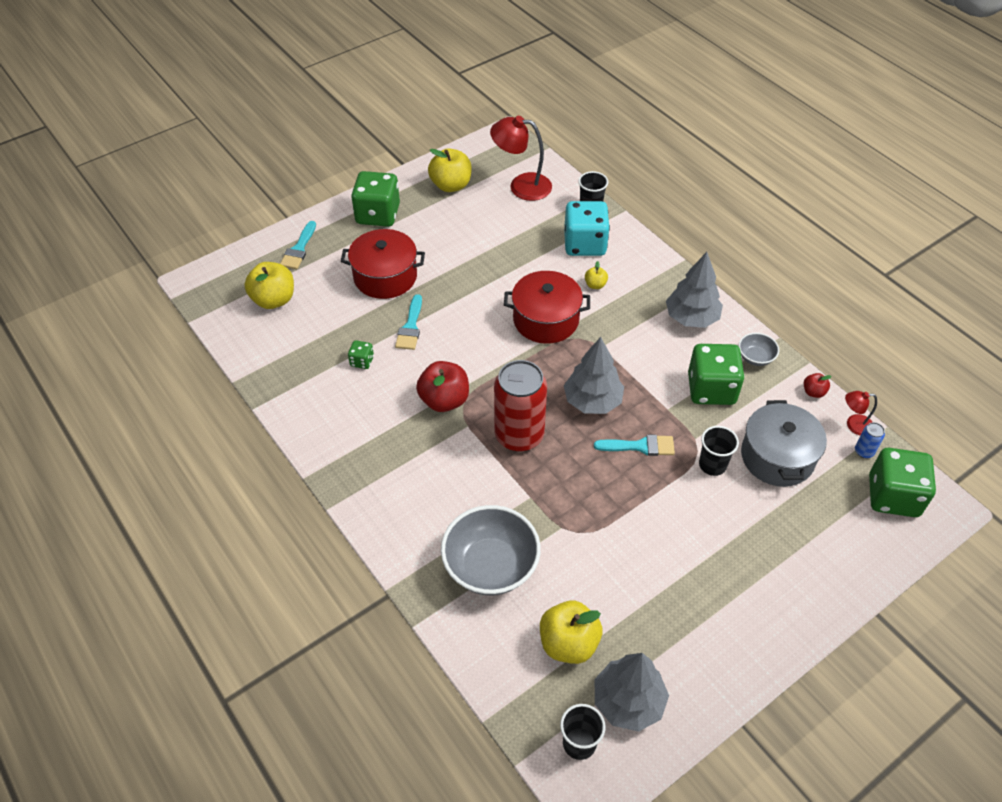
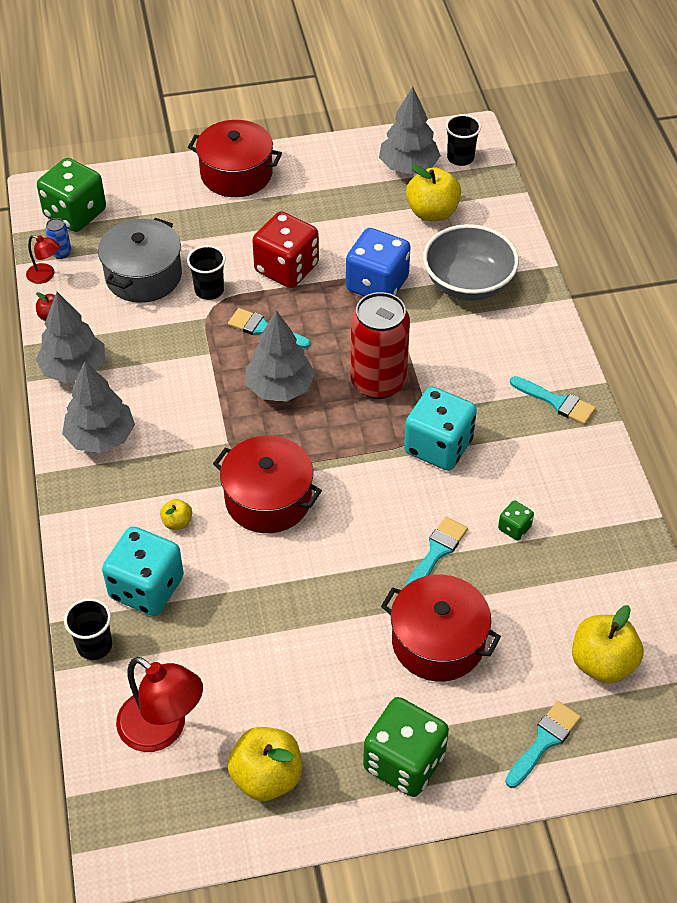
camera: 155 degrees left, 0 degrees up
(363, 473) = (556, 402): none -> turquoise brush
(444, 400) = (438, 446): red apple -> turquoise dice
(573, 530) = (377, 284): none -> blue dice
(664, 515) = (286, 268): none -> red dice
(711, 389) = (149, 355): green dice -> none
(755, 357) = (74, 369): grey bowl -> grey tree
(793, 610) = (236, 174): none -> red pot

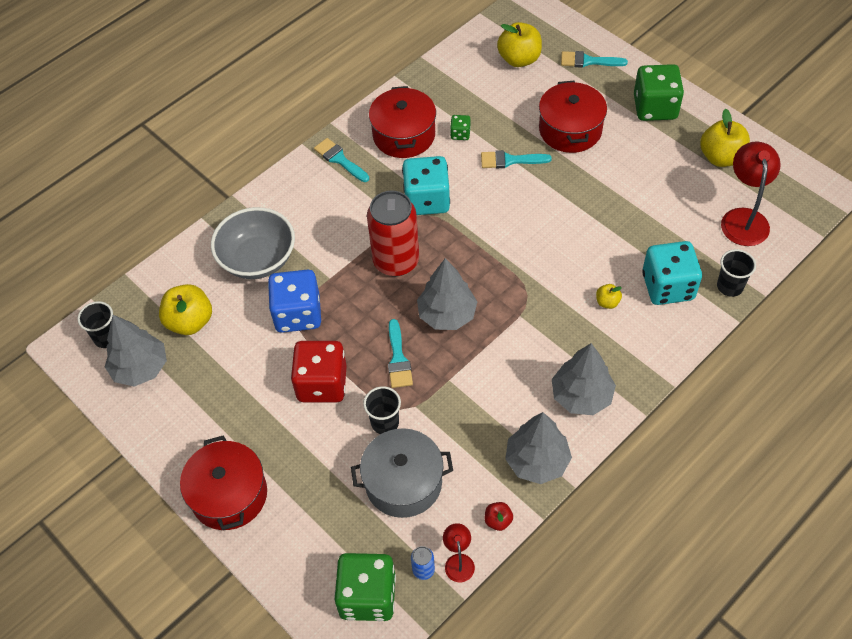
camera: 120 degrees left, 5 degrees up
(268, 499) = (545, 264): red pot -> red pot (404, 135)
(556, 402) = (339, 159): turquoise brush -> turquoise brush turned 45 degrees counterclockwise

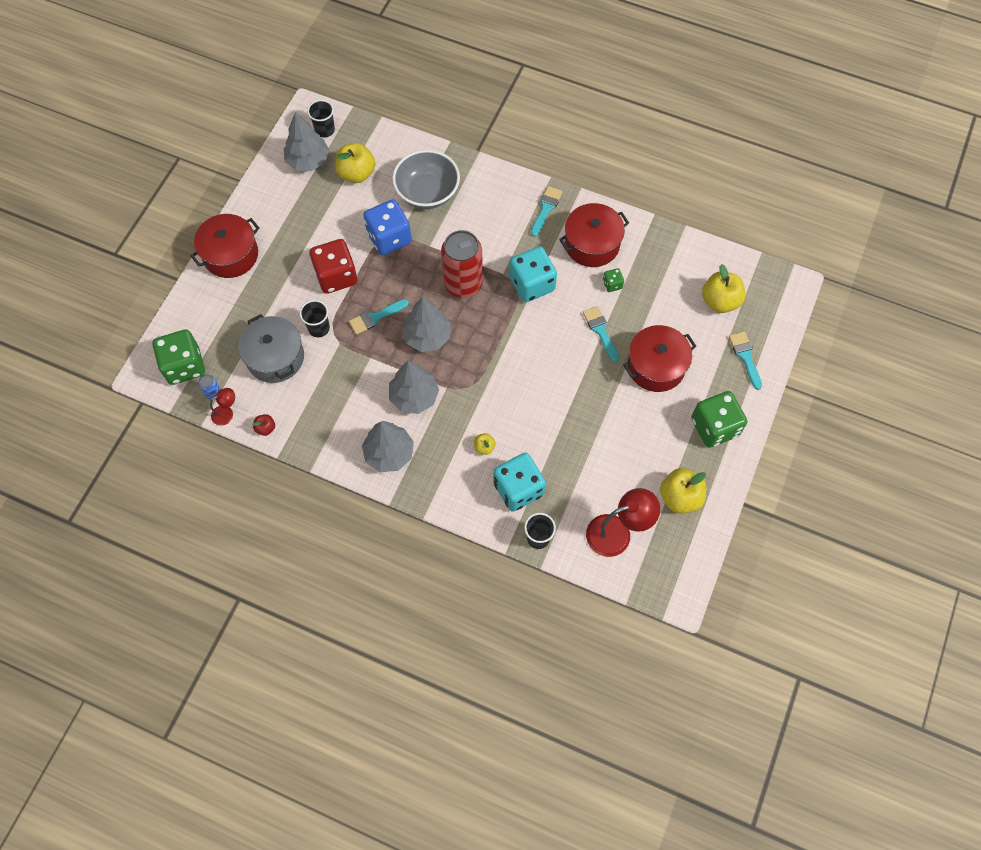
camera: 65 degrees right, 10 degrees up
(537, 461) = (322, 439): grey tree -> grey tree (414, 396)

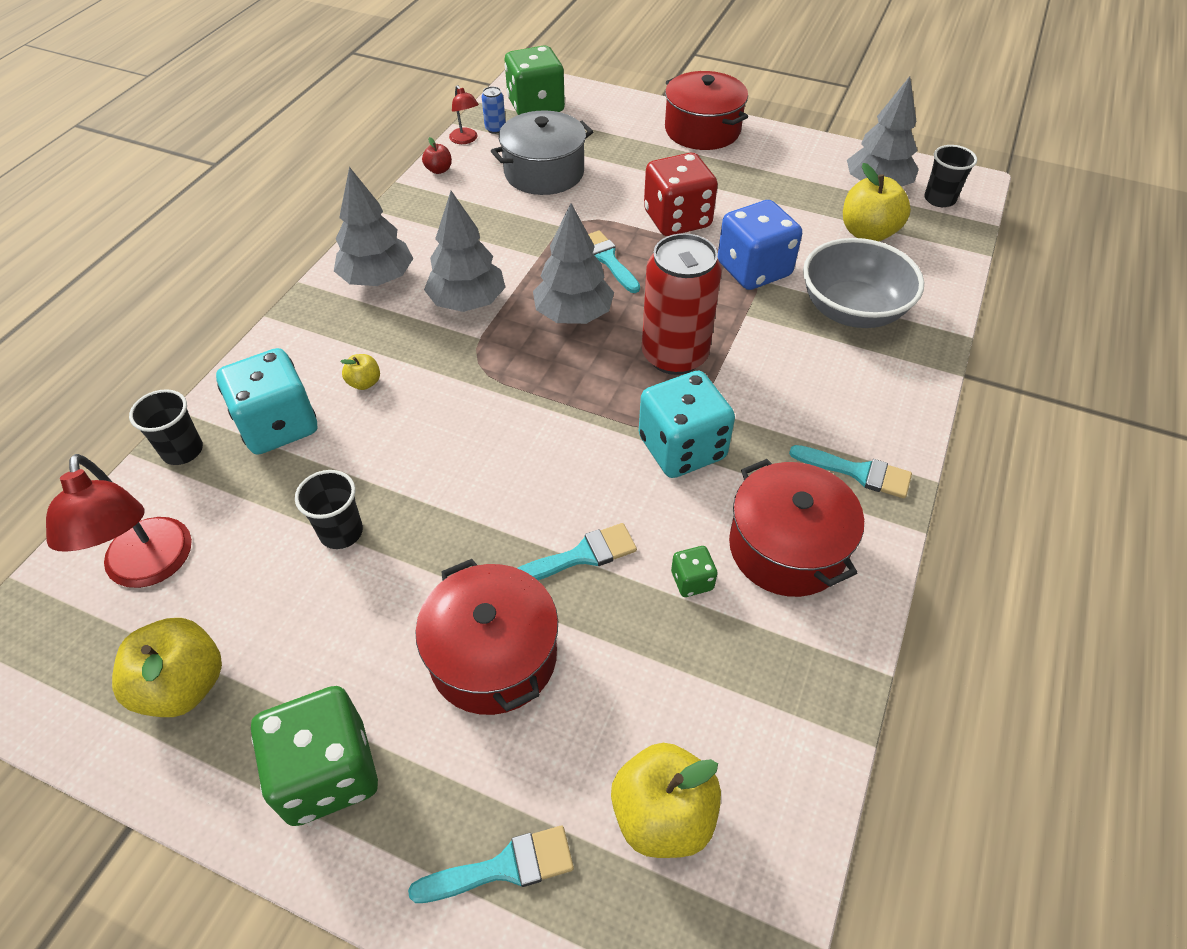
camera: 90 degrees right, 15 degrees down
(319, 328) = (589, 207): black cup -> black cup (341, 532)

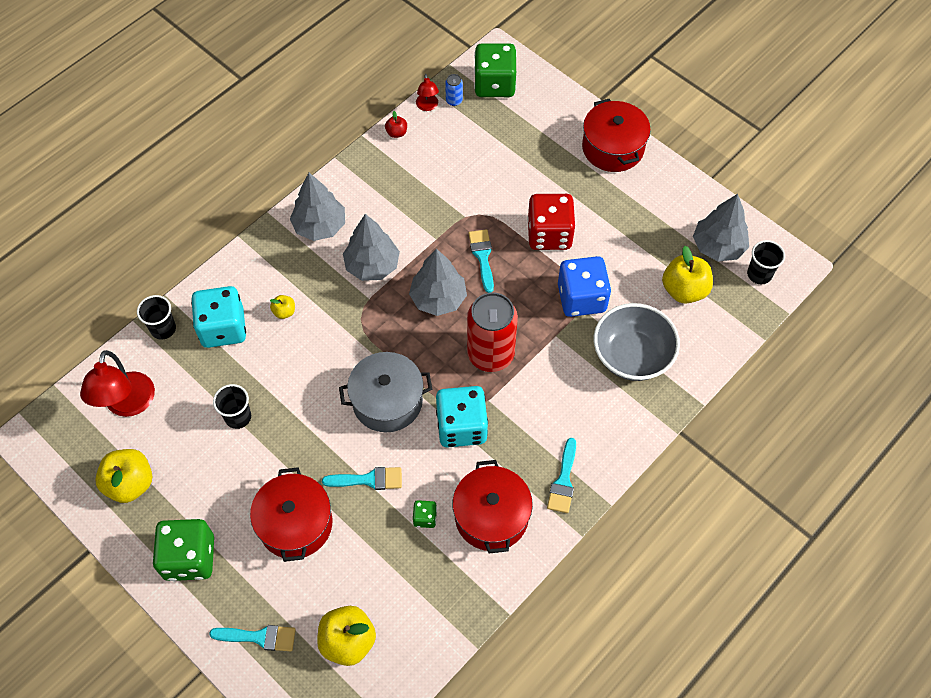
camera: 20 degrees right, 10 degrees up
(544, 172) = (472, 158): grey pot -> grey pot (387, 401)
(858, 472) = (563, 481): turquoise brush -> turquoise brush turned 60 degrees clockwise

